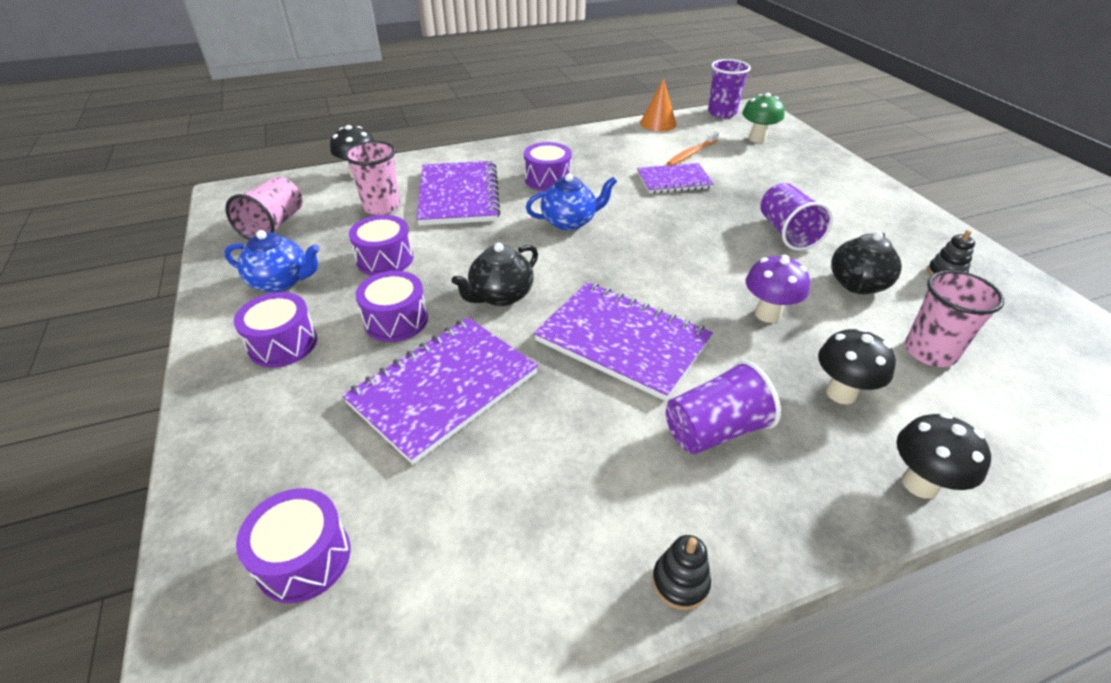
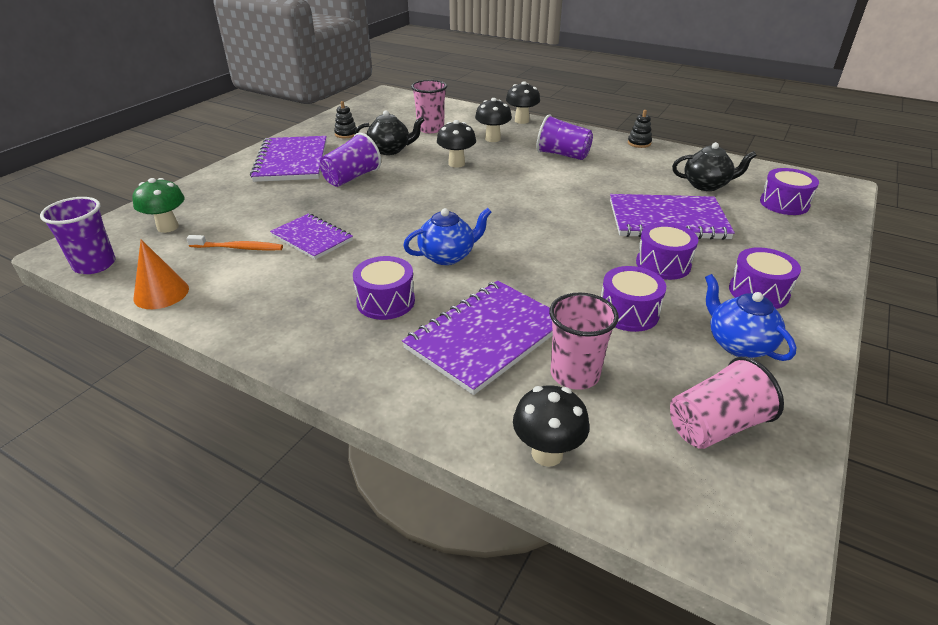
camera: 130 degrees left, 5 degrees down
(500, 296) = (576, 241): black teapot -> black teapot (706, 185)
(570, 222) = (447, 256): blue teapot -> blue teapot turned 120 degrees clockwise
(622, 341) = (545, 190): purple notebook -> purple notebook (292, 161)
(768, 314) = (456, 163): purple mushroom -> black mushroom

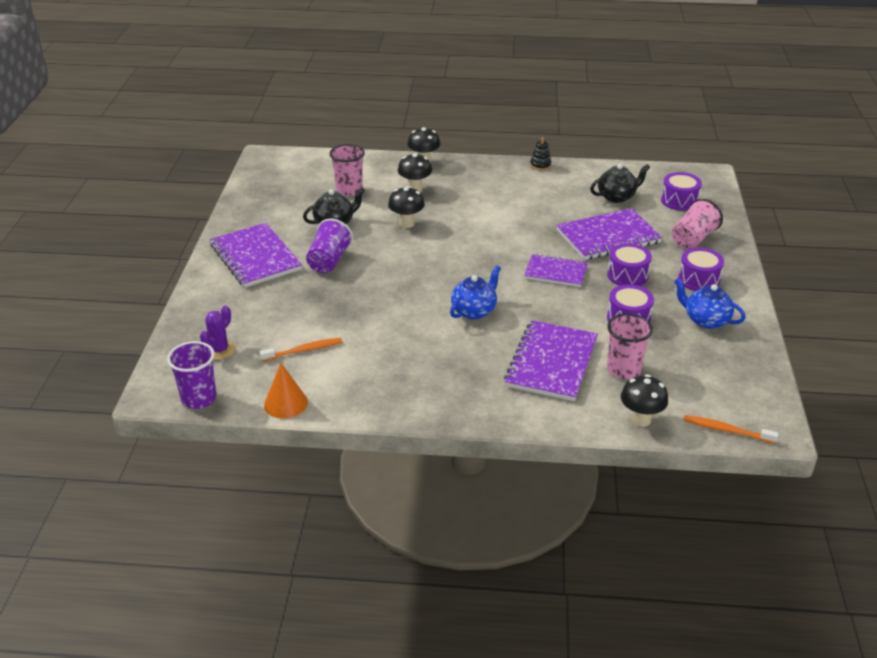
camera: 25 degrees left, 0 degrees up
(168, 227) = (219, 350): green mushroom -> purple cactus
(312, 238) = (354, 325): purple notebook -> purple notebook (555, 272)
(346, 134) = (275, 215): black stacking toy -> none
(386, 301) = (462, 359): purple drum -> none
(562, 155) = (487, 193): purple cup -> none
(675, 521) = (727, 430): none -> orange toothbrush
(715, 426) = (719, 374): pink cup -> pink cup (693, 239)

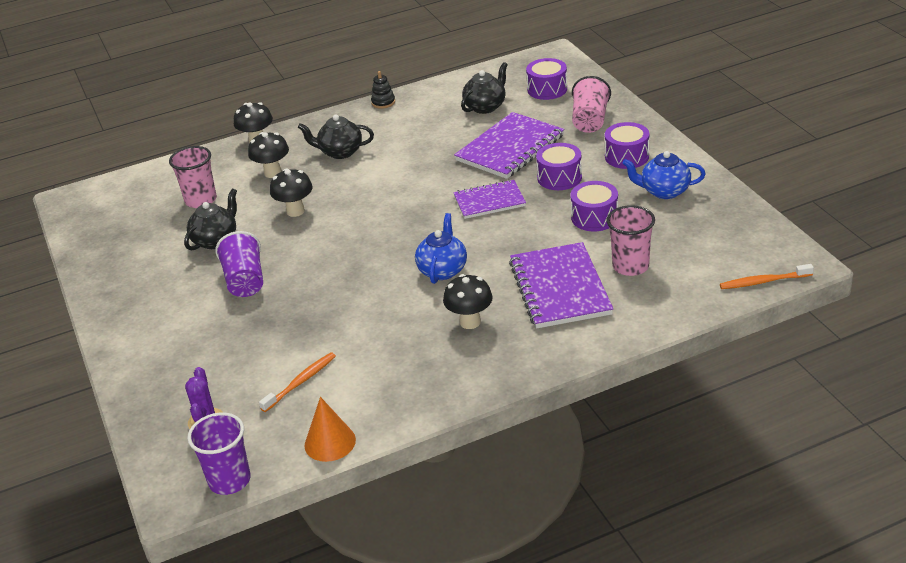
camera: 25 degrees left, 0 degrees up
(255, 257) = (158, 310): purple notebook -> none
(476, 191) = (340, 152): none -> black teapot
(640, 419) = (684, 305): black mushroom -> black mushroom (470, 322)

